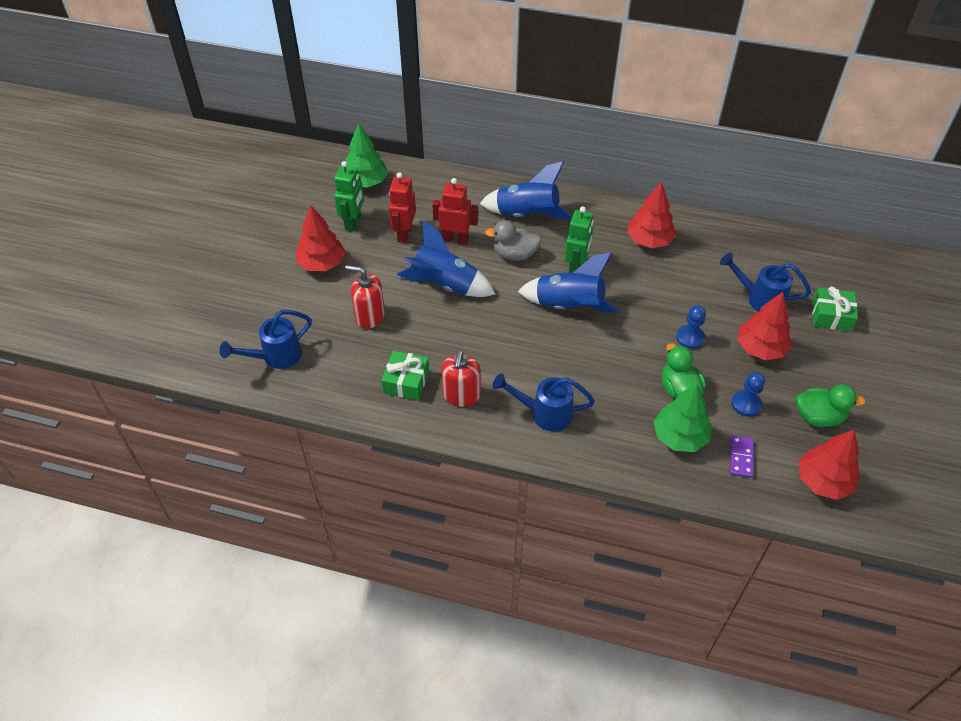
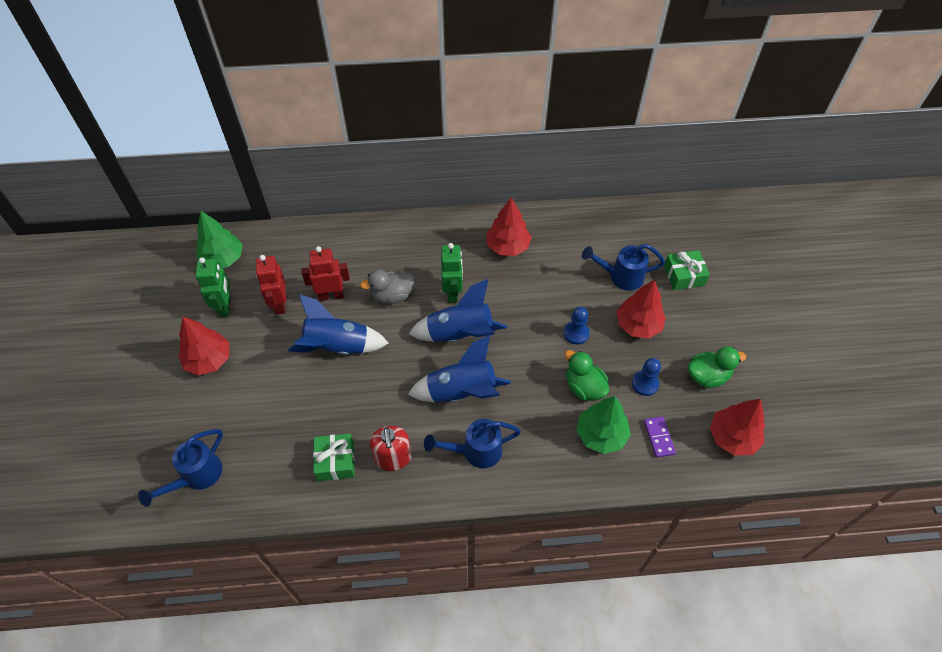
camera: 20 degrees left, 5 degrees up
(369, 316) = (276, 402): red soap dispenser -> none
(527, 215) = (389, 252): blue rocket -> blue rocket (461, 392)

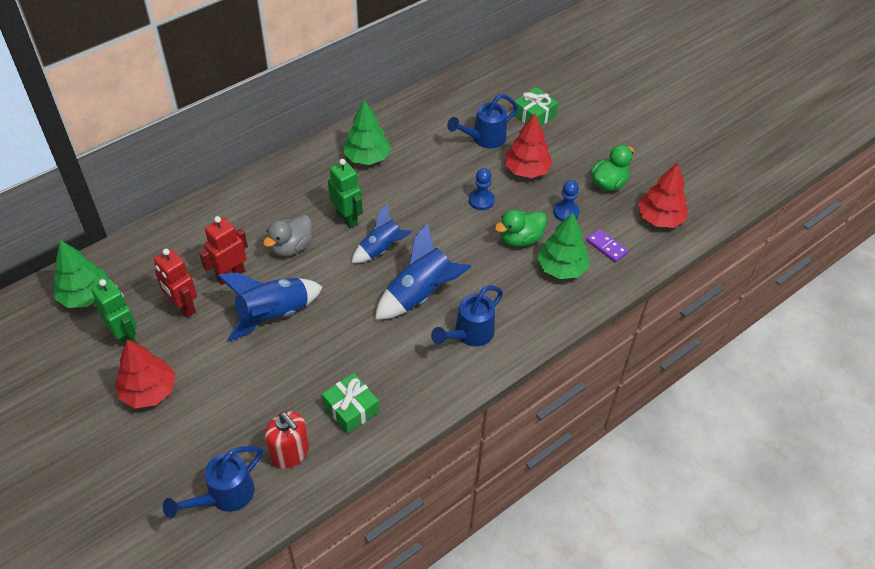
camera: 35 degrees left, 5 degrees down
(196, 477) = (224, 496): blue watering can -> blue watering can turned 45 degrees clockwise
(393, 458) = (401, 378): red soap dispenser -> red soap dispenser (290, 452)
(460, 334) = (381, 249): blue rocket -> blue rocket, size x0.66
(507, 246) = (367, 157): red tree -> green tree
(584, 387) = (520, 239): green duck -> green duck turned 45 degrees counterclockwise

